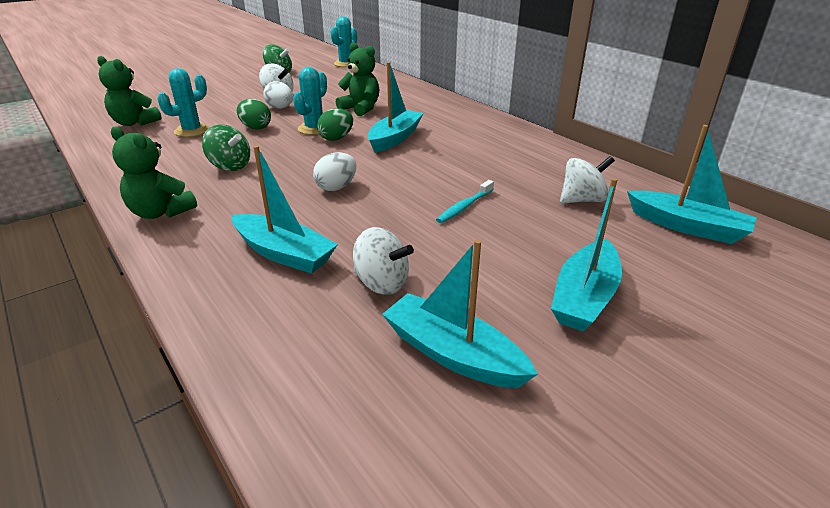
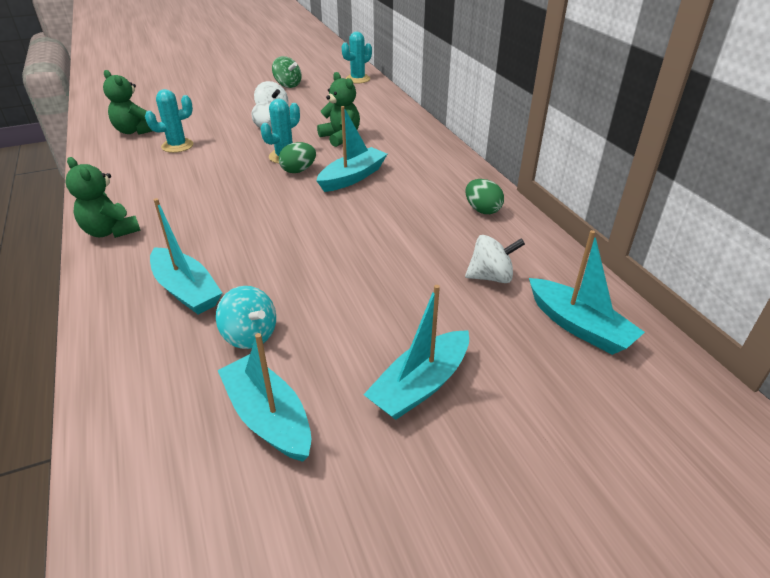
camera: 15 degrees right, 5 degrees up
(230, 166) = (190, 190): green spinning top -> none
(255, 127) = (233, 149): green egg -> green egg (482, 210)
(336, 187) = (268, 227): white egg -> none
(382, 283) = (250, 335): white spinning top -> turquoise spinning top
(464, 207) = (371, 266): turquoise toothbrush -> none

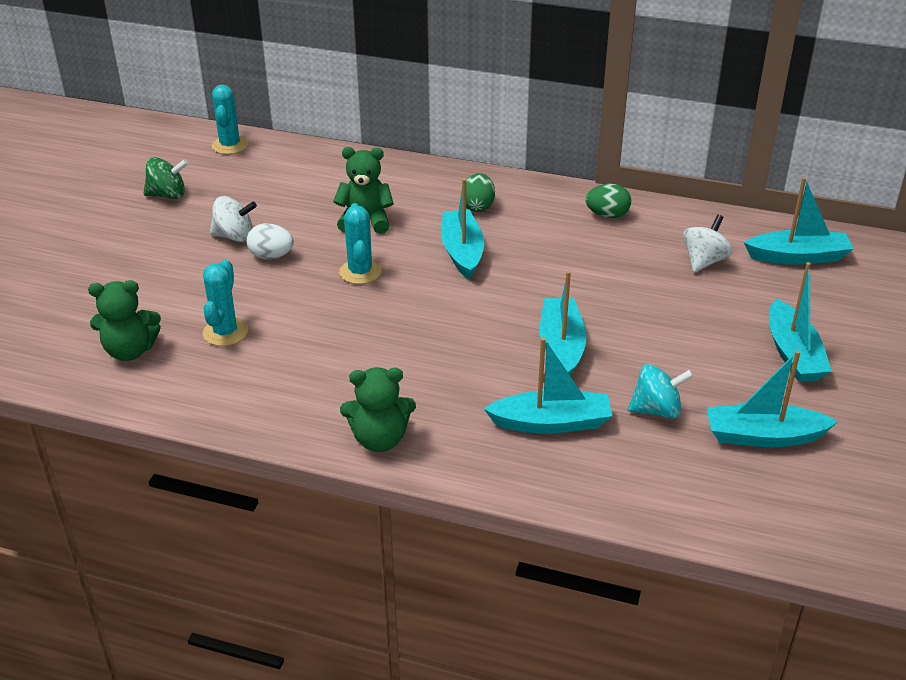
camera: 50 degrees left, 0 degrees up
(287, 257) = (561, 346): none -> turquoise boat
(298, 170) = (404, 276): green egg -> green egg (478, 206)

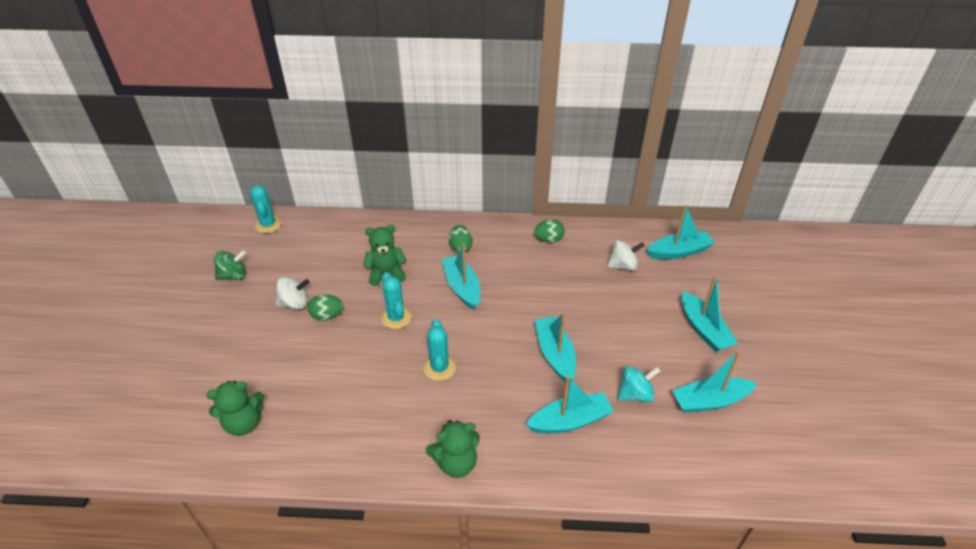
camera: 15 degrees left, 5 degrees up
(225, 332) = (313, 391): turquoise cactus -> turquoise cactus (439, 368)
(271, 256) = (327, 316): white egg -> green egg
(704, 261) = (623, 266): white spinning top -> white spinning top turned 60 degrees clockwise

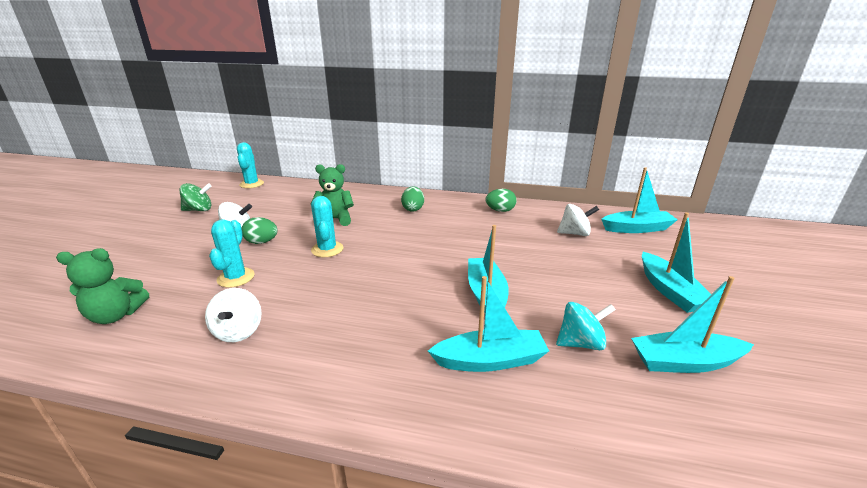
camera: 10 degrees right, 15 degrees down
(361, 423) = (238, 331): none -> white spinning top
(439, 368) = (352, 292): turquoise cactus -> turquoise cactus (236, 277)
(456, 463) = (327, 387): green teddy bear -> none
(462, 287) = (403, 234): turquoise boat -> none

